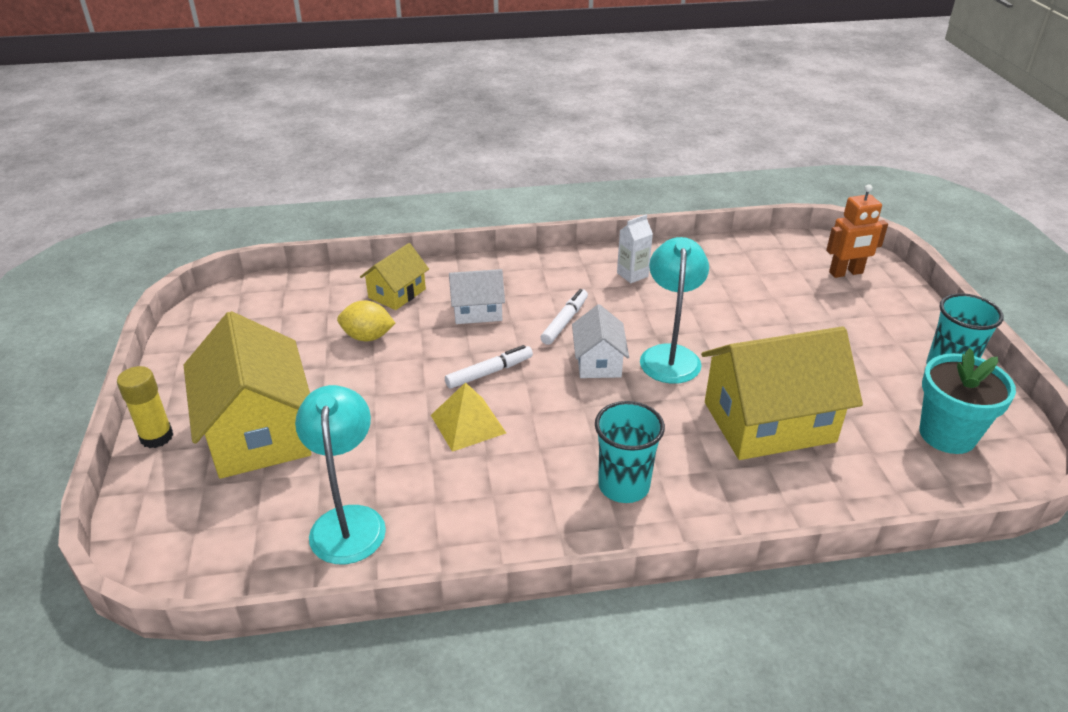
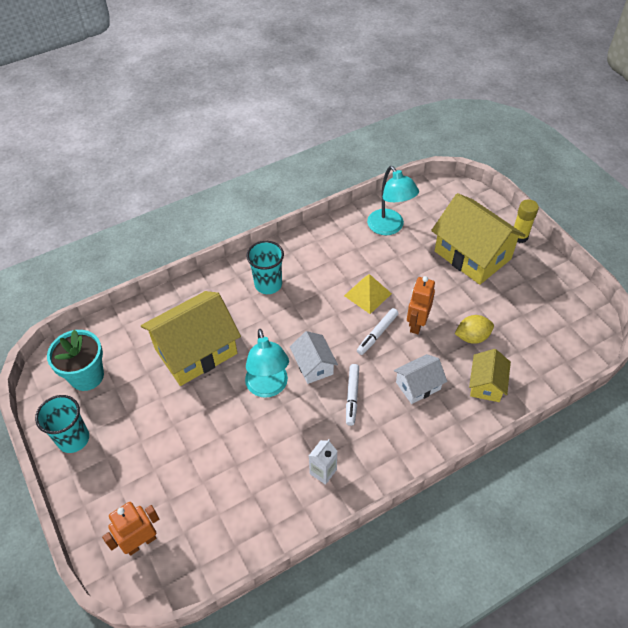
camera: 160 degrees right, 15 degrees up
(426, 369) = (417, 324): none -> orange robot

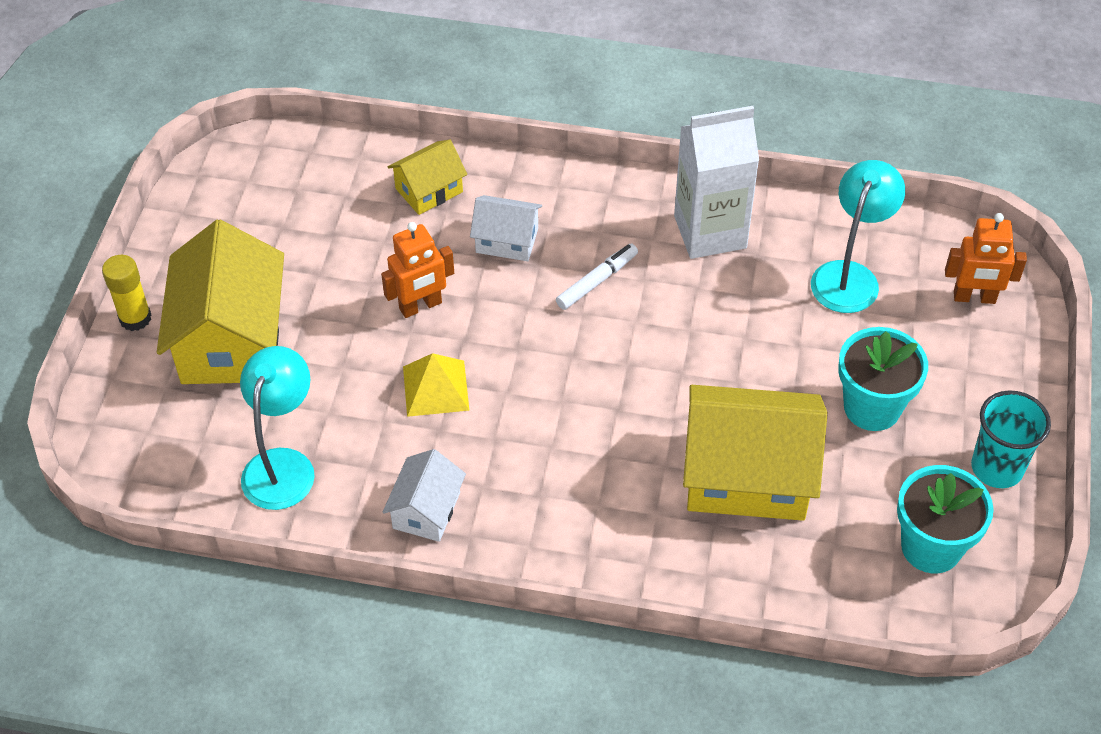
camera: 140 degrees left, 0 degrees up
(158, 427) = (872, 407): none -> turquoise flower pot
(268, 284) = (556, 505): turquoise cup -> none
(268, 387) = (690, 360): turquoise lamp -> turquoise lamp (849, 276)
(313, 365) = (606, 347): white house -> white house (426, 510)
(323, 472) = (710, 232): white carton -> white carton, size x2.10
(377, 334) = (484, 329): white marker -> none
(472, 337) = (376, 245): yellow lemon -> none

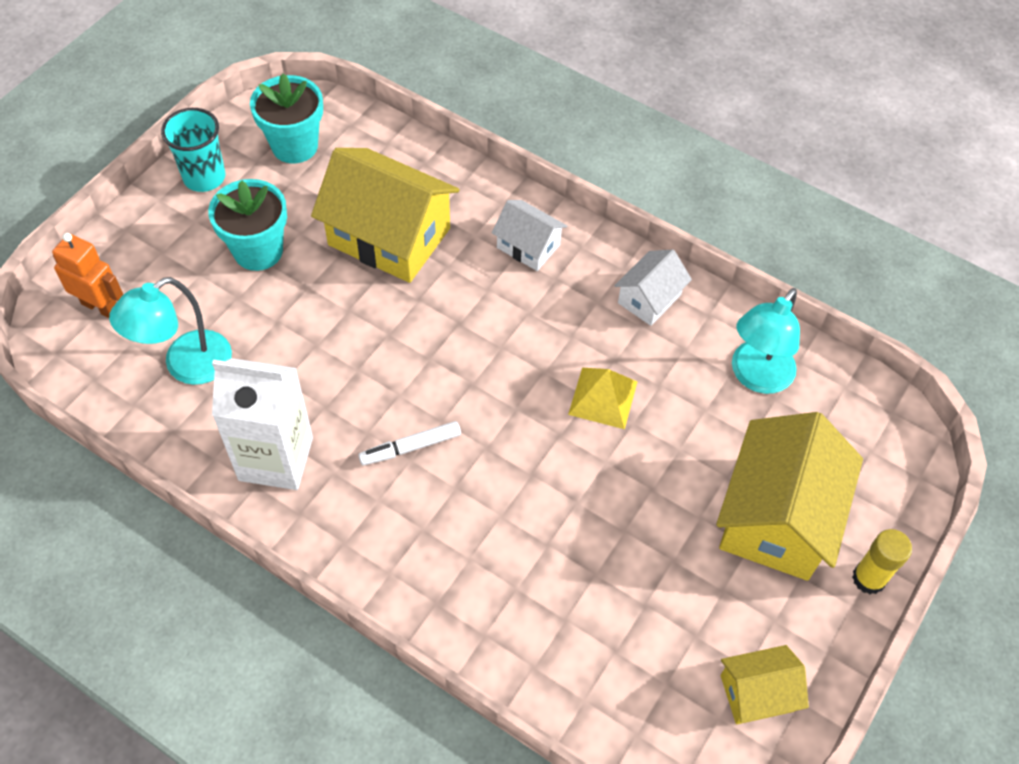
camera: 160 degrees left, 5 degrees up
(420, 306) = (585, 484): orange robot -> none
(429, 190) = (524, 622): yellow house -> yellow house (757, 693)
(507, 240) = (472, 526): white house -> white house (528, 246)

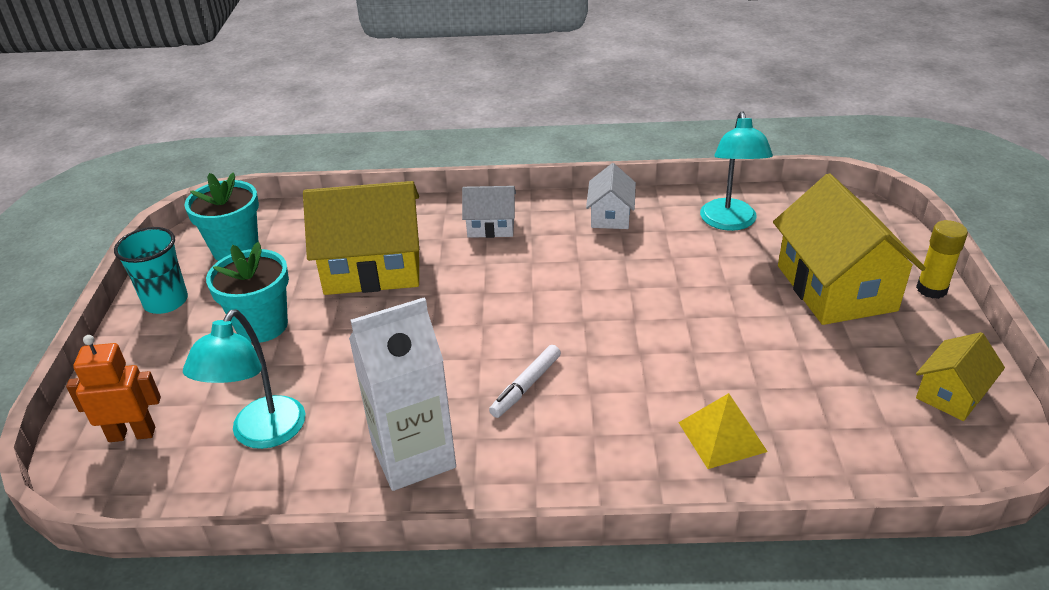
camera: 30 degrees left, 20 degrees down
(603, 398) = (641, 283): yellow pyramid -> yellow pyramid (722, 437)

